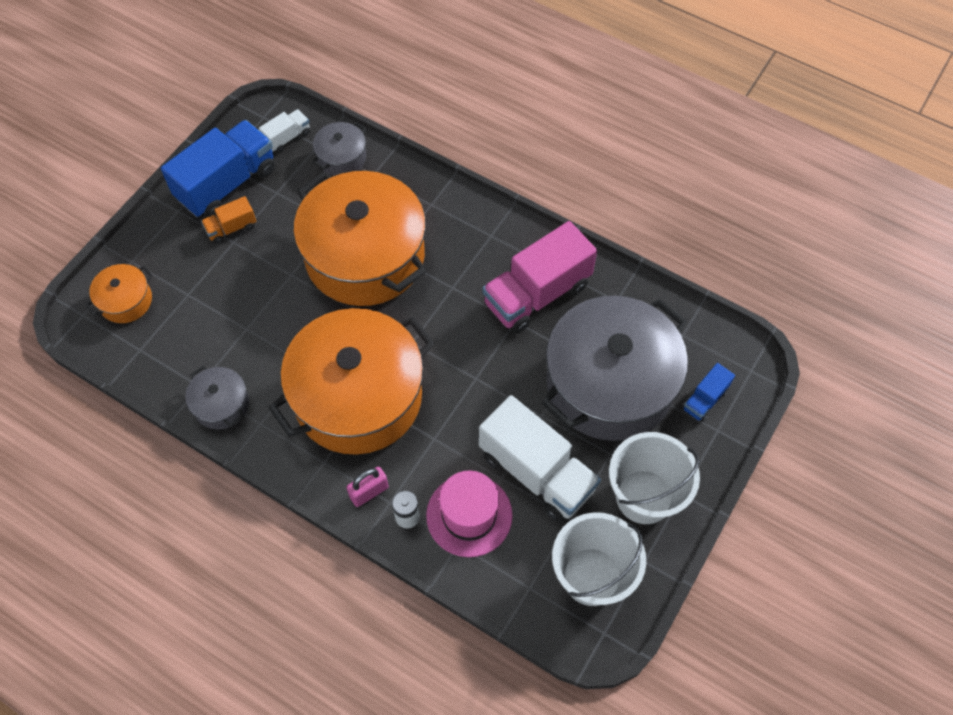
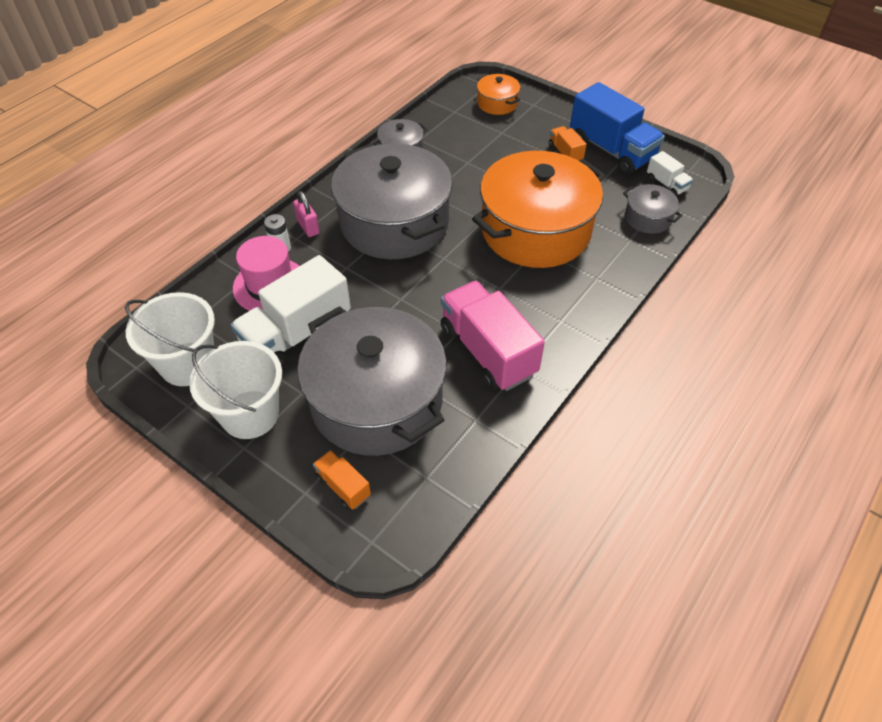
camera: 95 degrees right, 10 degrees down
(358, 397) = (394, 223): orange pot -> grey pot
(705, 399) = (343, 486): blue truck -> orange truck

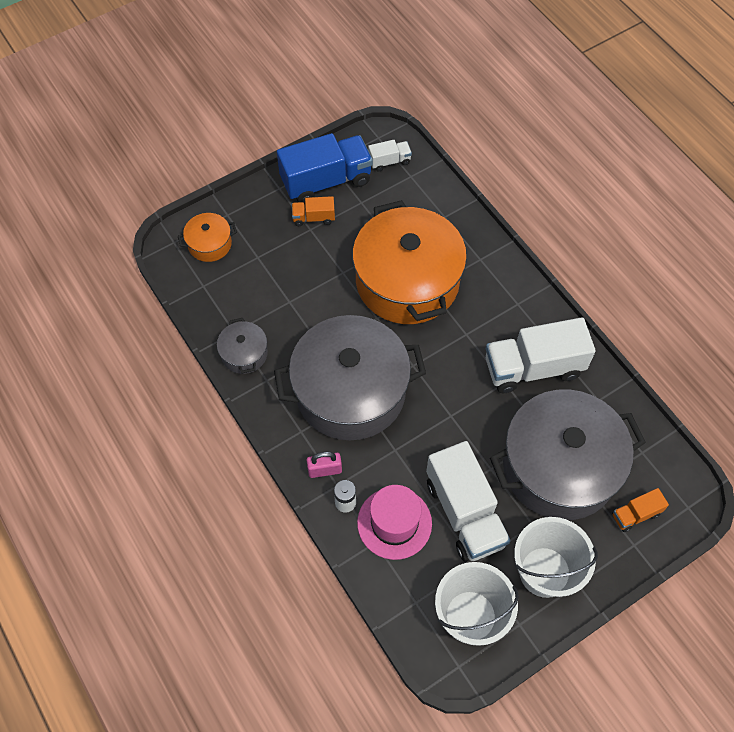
camera: 70 degrees left, 10 degrees up
(487, 351) = (533, 368): pink truck -> white truck
(648, 218) = (425, 193): grey pot -> none

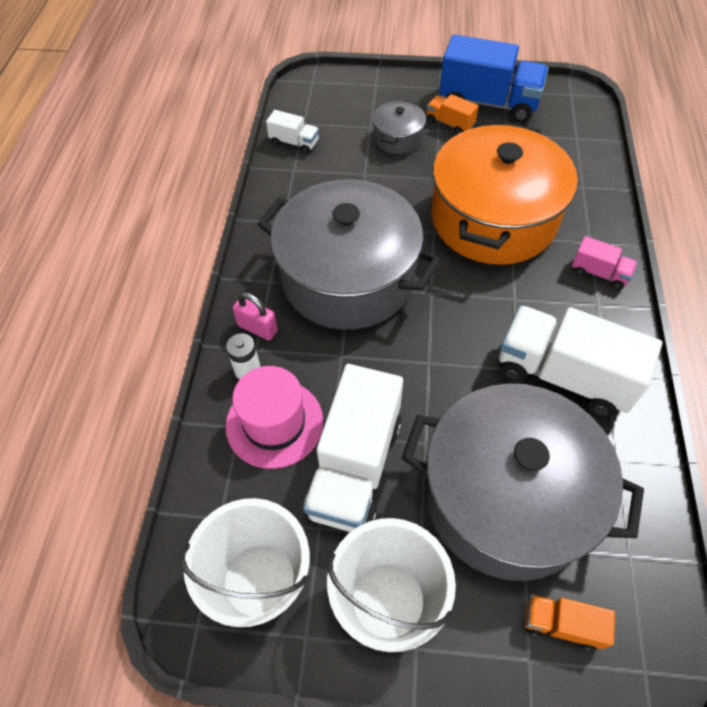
camera: 40 degrees right, 5 degrees down
(209, 244) = (339, 97): orange pot -> none
(244, 353) = (285, 191): grey pot -> grey pot (398, 138)
(389, 161) = (565, 117): white truck -> white truck (294, 143)
(502, 280) = (599, 273): none -> pink truck

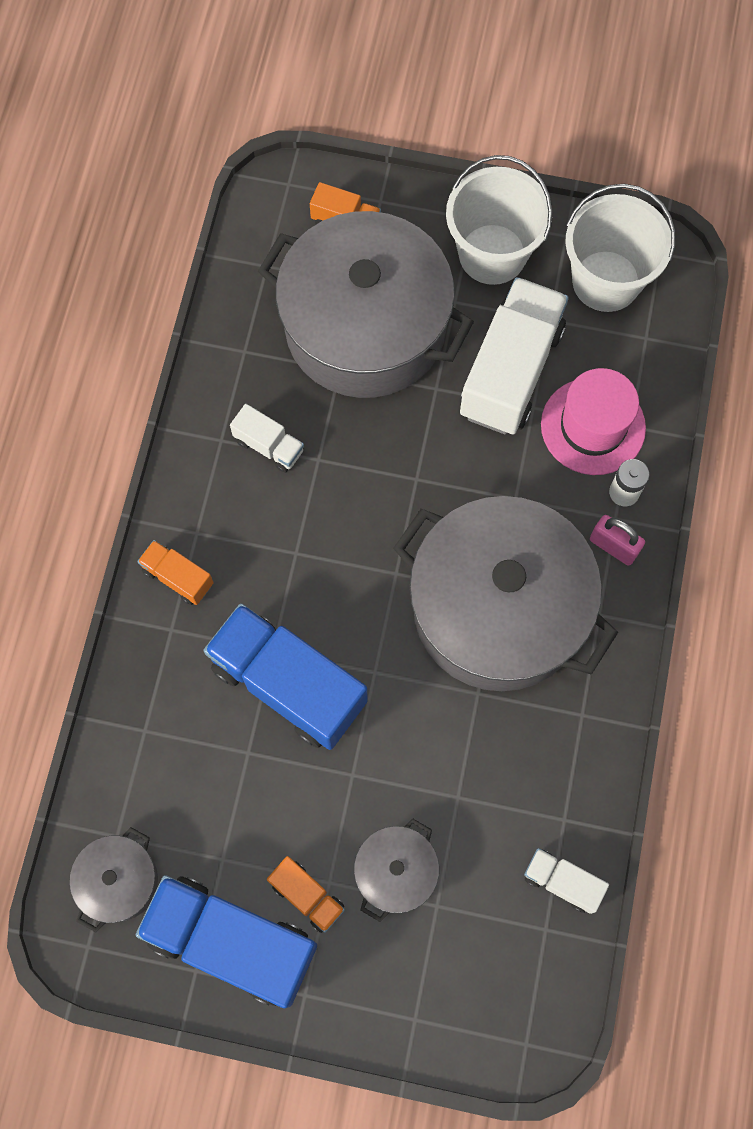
camera: 175 degrees left, 15 degrees up
(493, 219) = (288, 684): orange pot -> blue truck
(563, 375) = (269, 446): white truck -> white truck, size x0.47
(565, 120) = (119, 881): none -> grey pot
(599, 273) = (178, 577): pink truck -> orange truck

